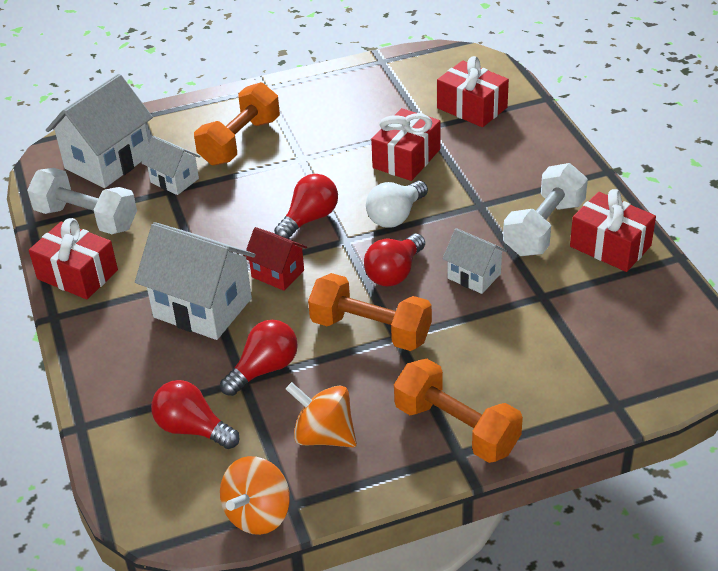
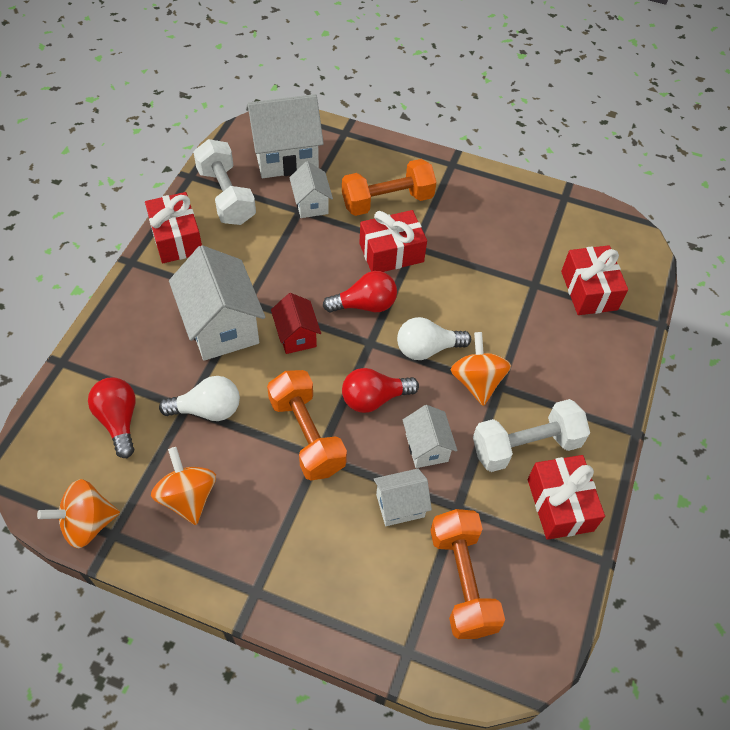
camera: 35 degrees right, 15 degrees up
(264, 369) = (207, 409): red light bulb -> white light bulb
(406, 158) = (489, 302): red gift -> red gift (391, 253)
(456, 428) = (275, 569): orange dumbbell -> orange dumbbell (462, 581)
(459, 212) = (477, 381): none -> orange spinning top
(499, 324) = (400, 505): none -> white house

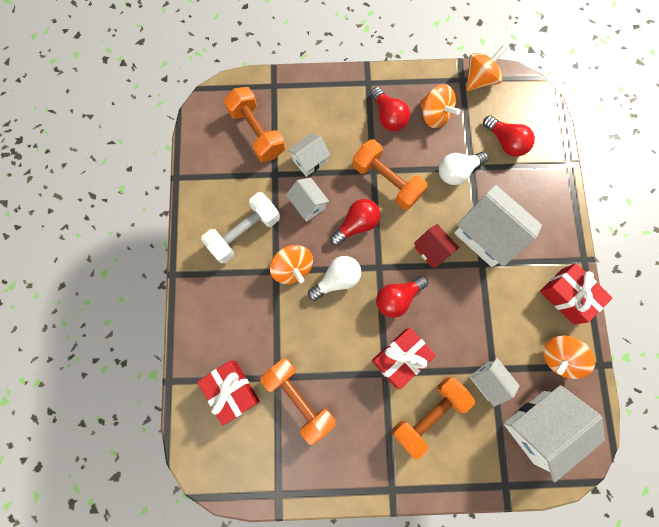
camera: 160 degrees right, 20 degrees up
(226, 196) = (559, 357): white dumbbell -> orange spinning top
(255, 523) = (388, 117): none -> red light bulb
(516, 259) = (299, 398): none -> orange dumbbell
(560, 505) = (212, 201): red gift -> none

